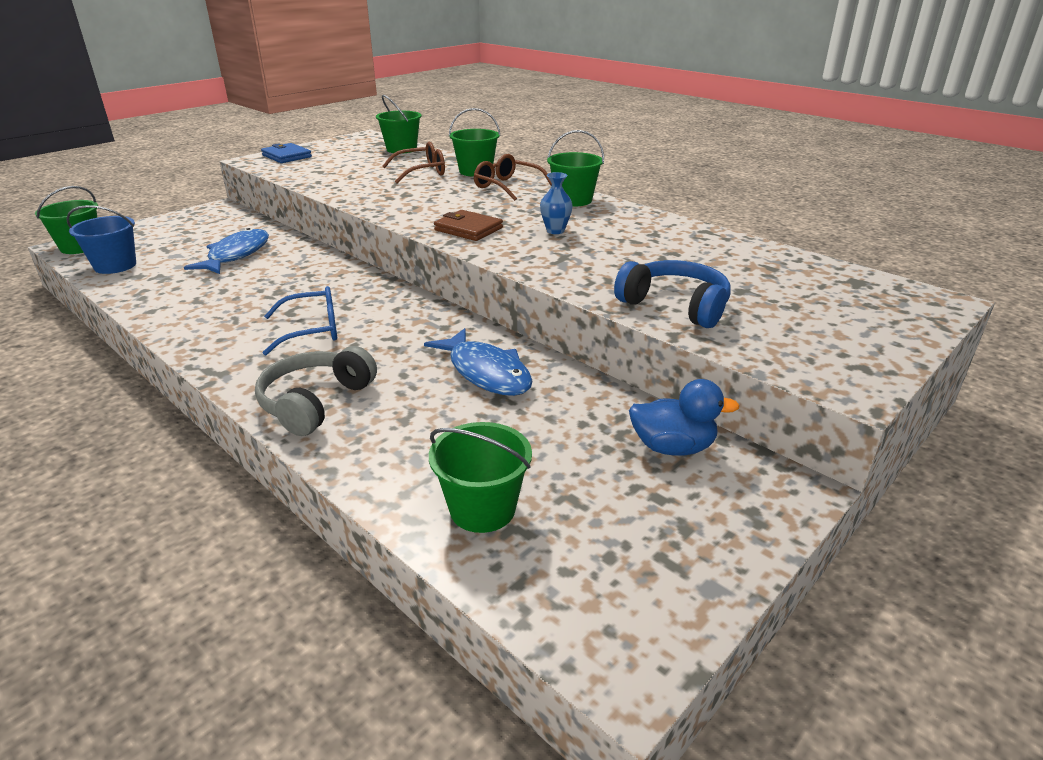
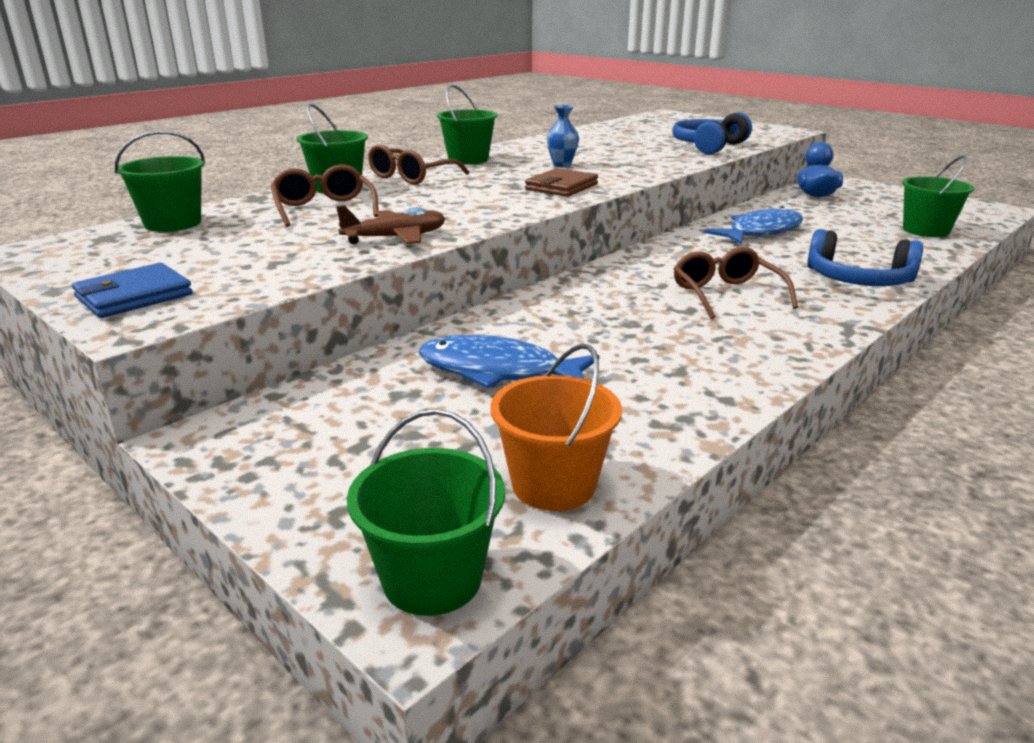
camera: 90 degrees left, 5 degrees down
(115, 266) = (553, 485): blue bucket -> orange bucket
(313, 330) = (726, 294): blue glasses -> brown glasses
(315, 402) = (858, 280): grey headphones -> blue headphones
(349, 189) = (396, 238): none -> brown plane

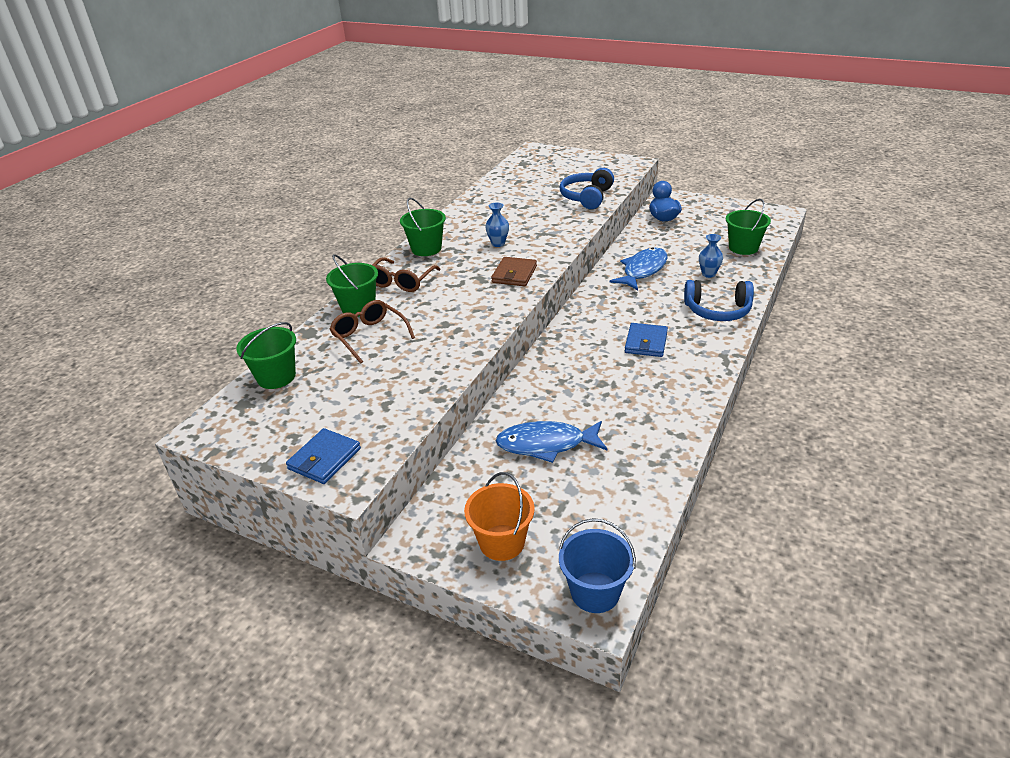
camera: 15 degrees left, 10 degrees up
(396, 238) = (443, 360): brown plane -> none
(432, 579) = (595, 592): green bucket -> blue bucket
(553, 485) = (621, 520): orange bucket -> orange bucket (502, 542)
(726, 294) = (646, 342): brown glasses -> blue wallet
(859, 246) = (708, 274): none -> blue vase

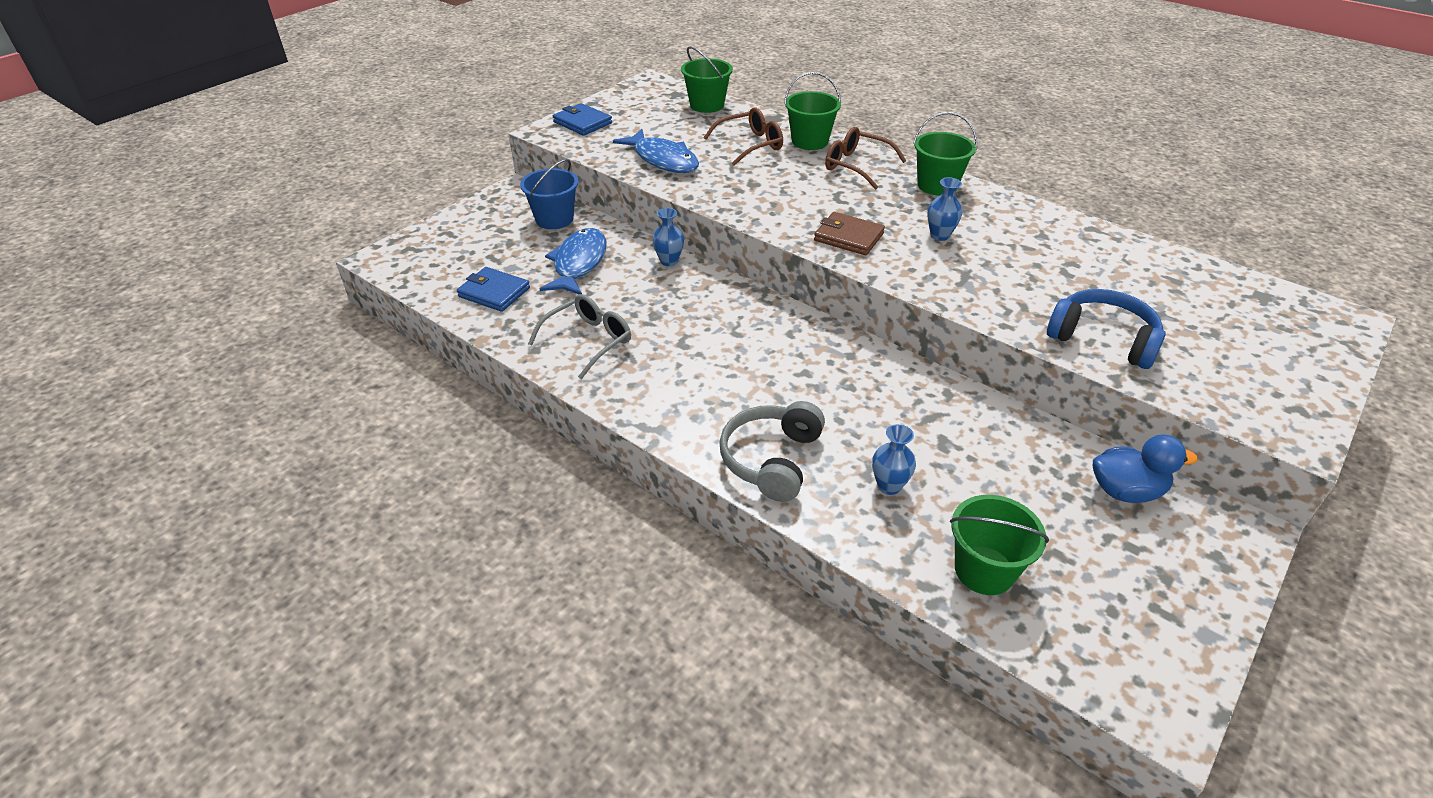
camera: 100 degrees right, 5 degrees up
(502, 542) = (480, 226): orange bucket -> none
(521, 392) = (669, 261): none -> blue vase
(595, 592) = (397, 260): blue bucket -> blue bucket (554, 219)
(643, 270) = (918, 412): blue fish -> blue fish (663, 160)
(646, 342) = (719, 367): blue wallet -> blue wallet (494, 292)
(652, 409) = (589, 341): none -> grey glasses
(717, 310) = (771, 460): blue headphones -> grey headphones

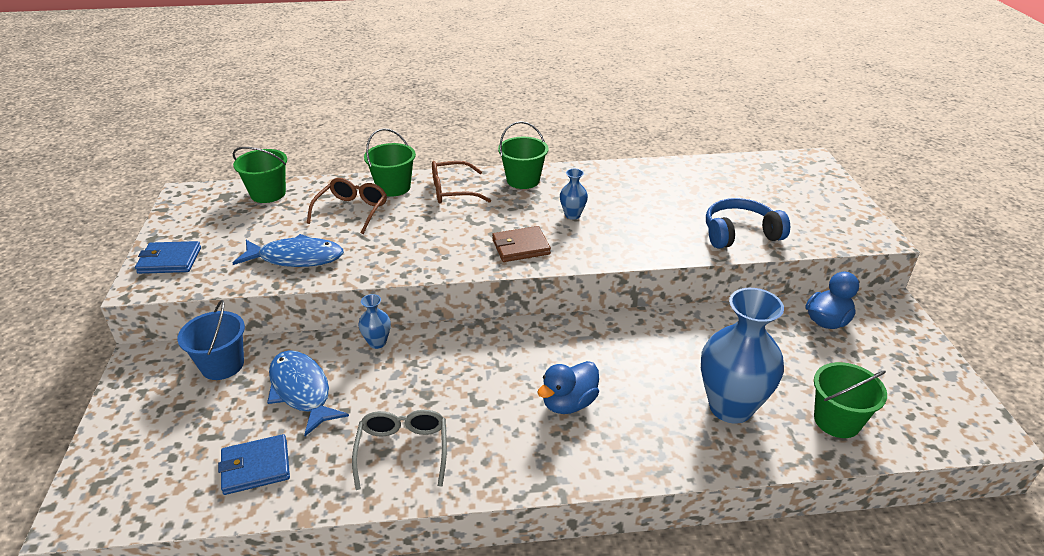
camera: 45 degrees left, 5 degrees down
(749, 389) = (569, 403): none -> blue duck
(771, 460) = (649, 443): grey headphones -> none
(889, 486) = (730, 407): blue vase -> blue vase, size x2.23

